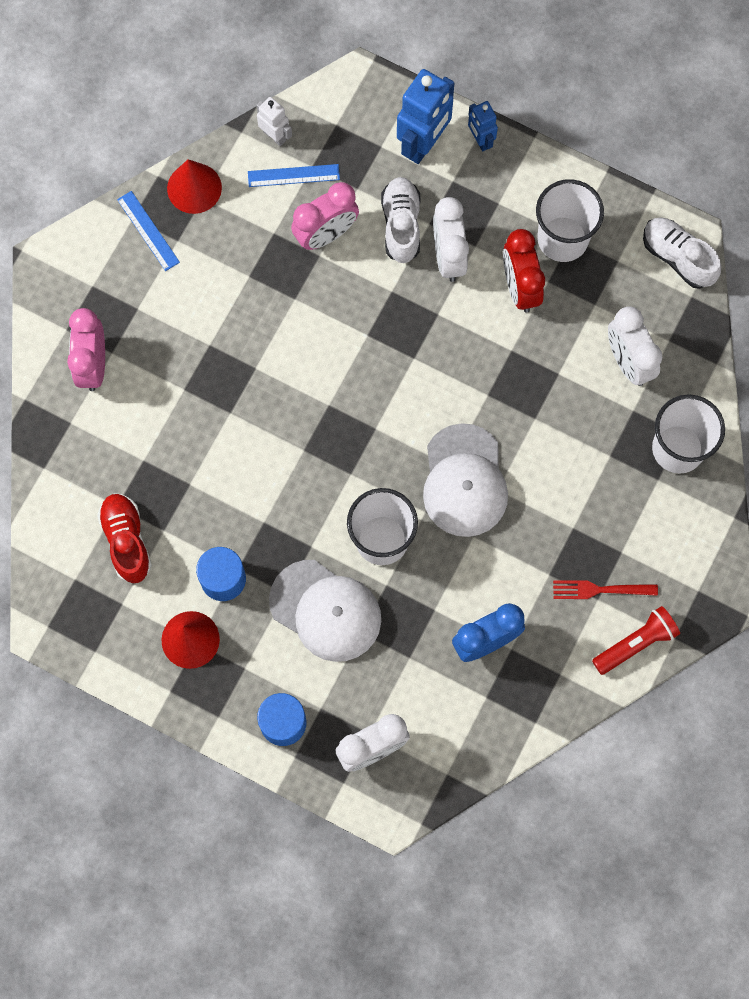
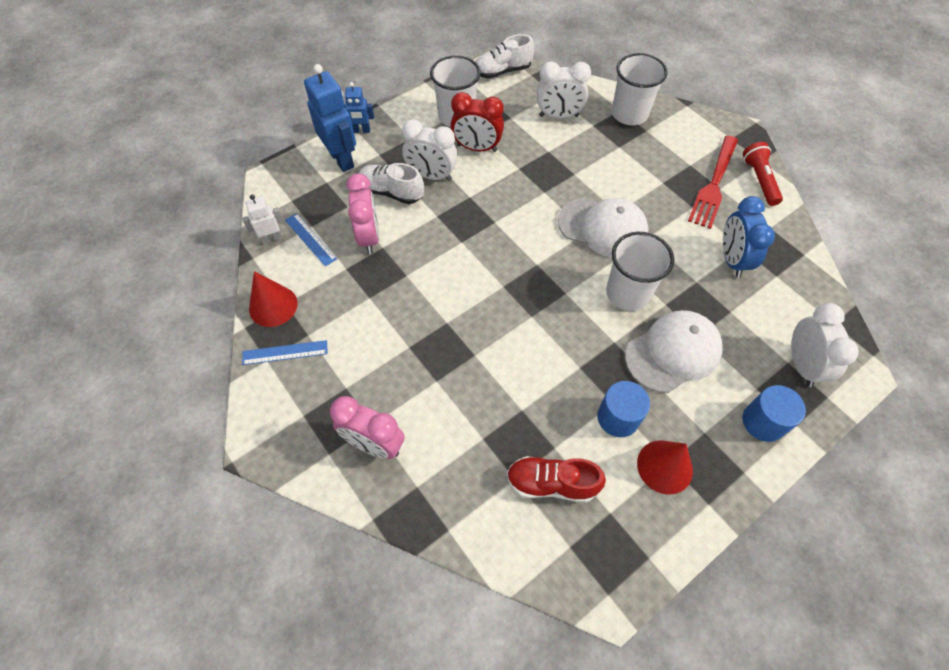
camera: 65 degrees left, 15 degrees down
(293, 175) = (310, 239): blue ruler -> blue ruler turned 60 degrees counterclockwise
(599, 590) = (713, 185): red fork -> red fork, size x1.65

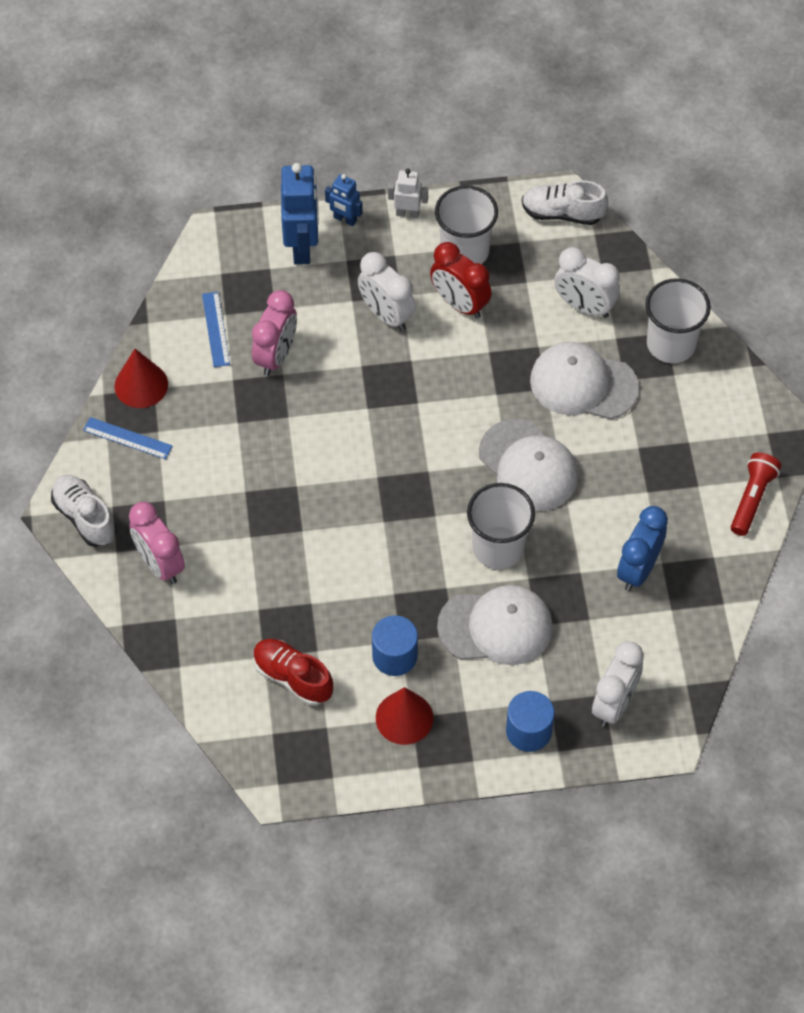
camera: 30 degrees right, 0 degrees up
(271, 238) = (177, 309): white robot -> white robot (407, 213)
(391, 192) = (331, 314): white shoe -> white shoe (85, 517)
(595, 160) = (583, 384): none -> white cap
(713, 185) = (694, 478): red fork -> none

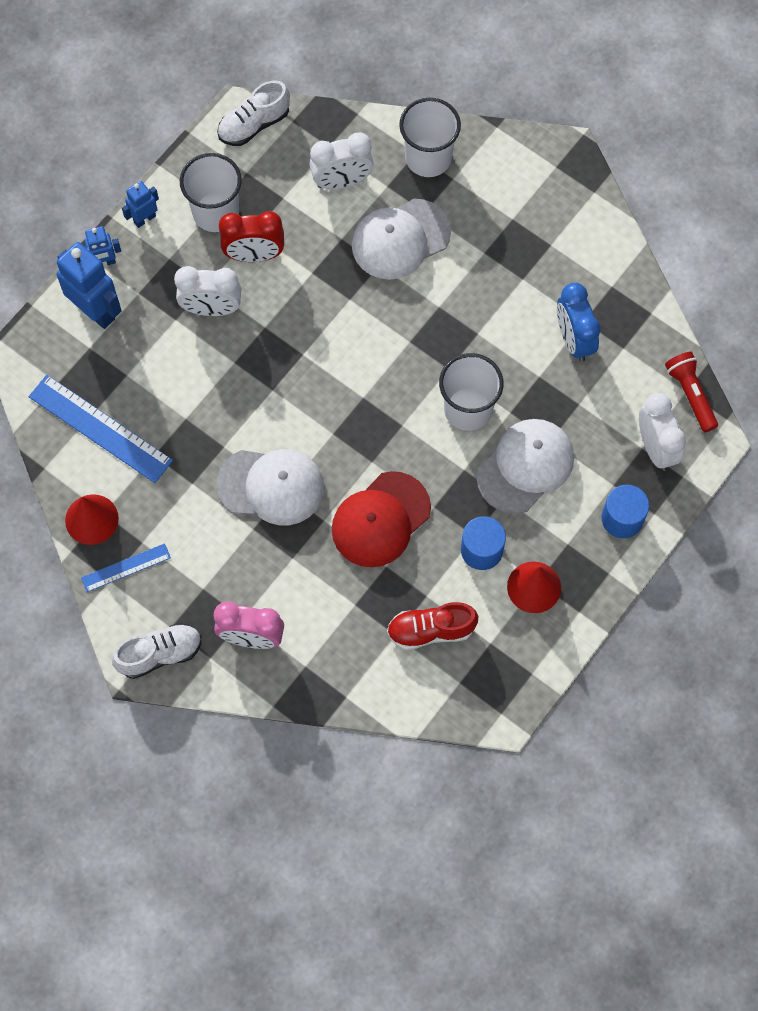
camera: 45 degrees left, 10 degrees up
(85, 517) = (160, 654): white shoe -> white shoe turned 150 degrees clockwise
(216, 329) = (100, 428): blue ruler -> blue ruler, size x1.83
(276, 356) = (166, 409): pink clock -> none
(344, 567) = (380, 520): none -> red cap
(407, 213) = (144, 219): white robot -> blue robot
(528, 466) = (426, 332): white cap -> white cap (271, 486)
(752, 499) = (594, 222): red flashlight -> red flashlight (690, 394)

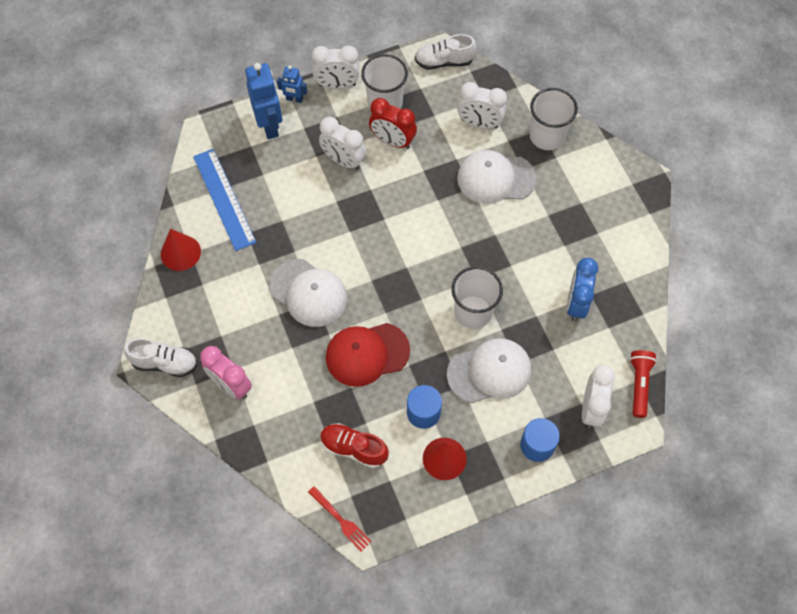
camera: 30 degrees right, 5 degrees down
(126, 568) = (181, 295): blue ruler -> none
(144, 219) = (337, 85): blue robot -> white clock
(465, 713) = (341, 520): none -> red fork

